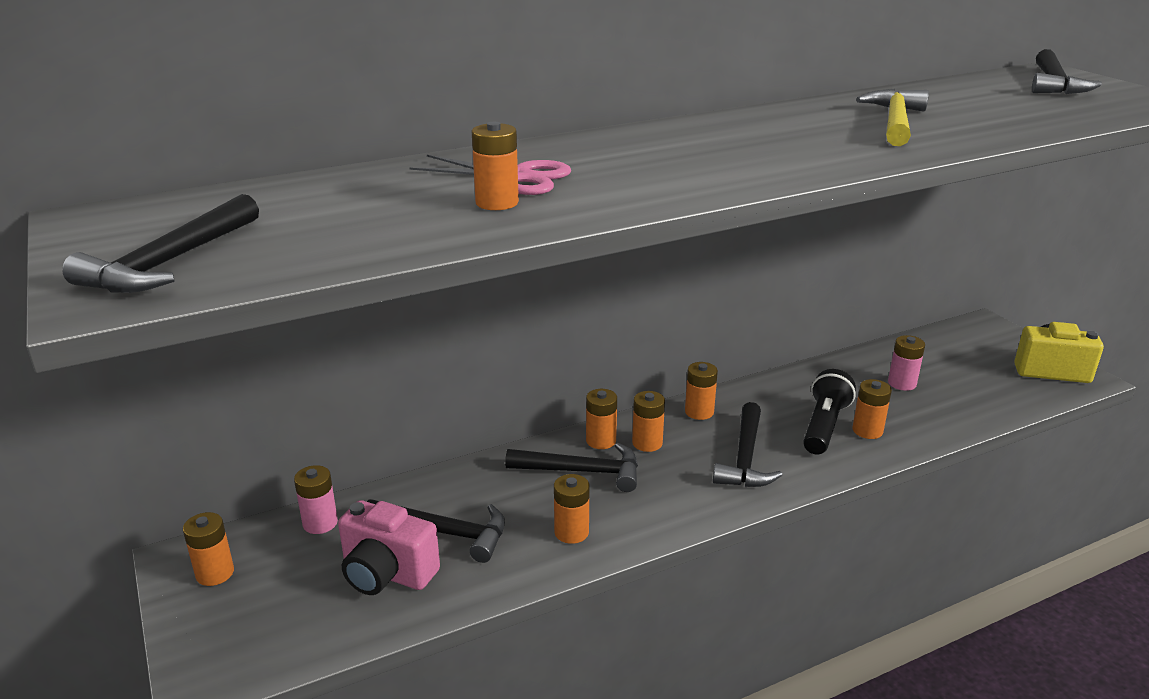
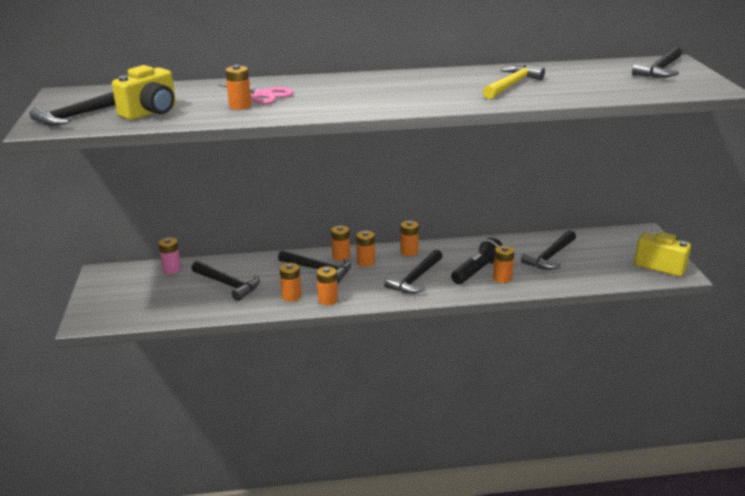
camera: 20 degrees right, 0 degrees up
(215, 573) = (112, 281): orange battery -> orange battery (328, 300)
(329, 236) = (151, 112): none -> yellow camera
(387, 574) = (189, 297): pink camera -> none
(902, 383) = (550, 257): pink battery -> black hammer

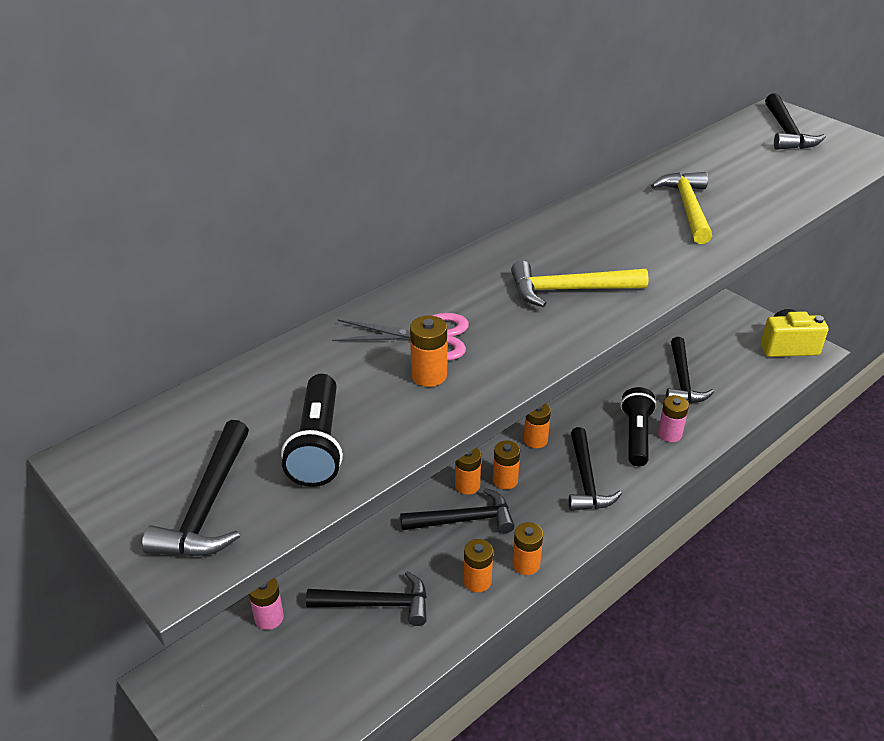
camera: 35 degrees left, 10 degrees up
(151, 112) = (318, 445): yellow camera -> black flashlight
(370, 97) = (569, 290): none -> yellow hammer
(502, 278) = (669, 434): orange battery -> pink battery

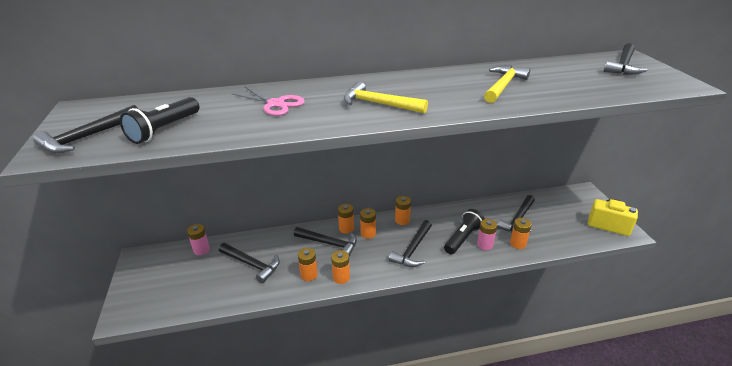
camera: 30 degrees right, 5 degrees down
(429, 375) = (254, 118): orange battery -> orange battery (518, 243)

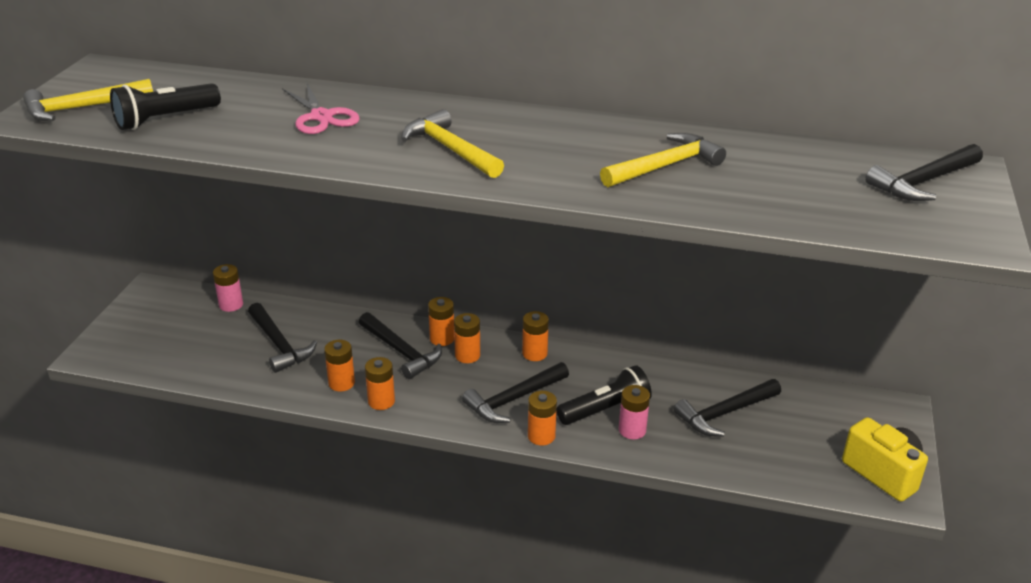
camera: 25 degrees right, 0 degrees up
(87, 137) = (82, 108): black hammer -> yellow hammer
(518, 243) = (688, 447): orange battery -> orange battery (541, 436)

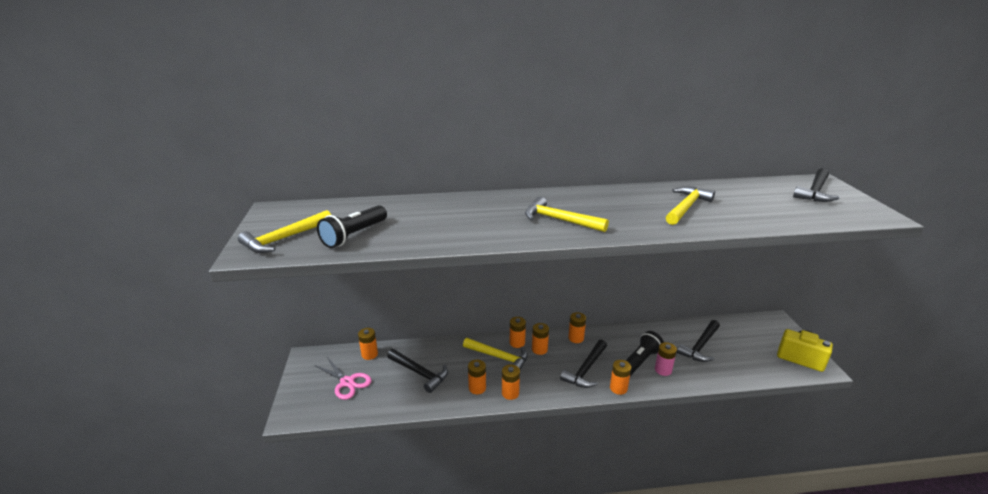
camera: 20 degrees left, 5 degrees down
(231, 305) = (369, 354): pink battery -> orange battery
(321, 117) = (458, 215): pink scissors -> pink scissors (347, 382)
(401, 352) = (499, 357): black hammer -> yellow hammer

